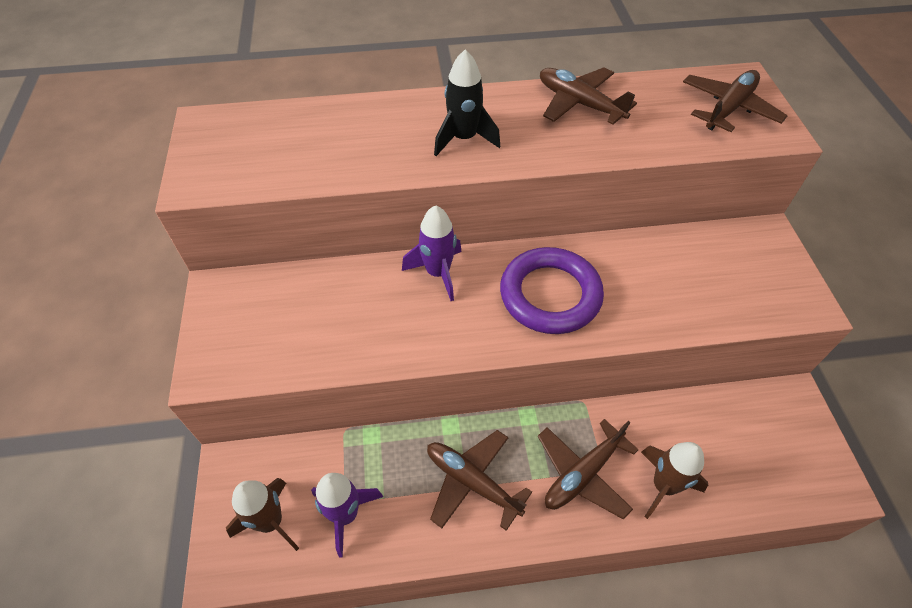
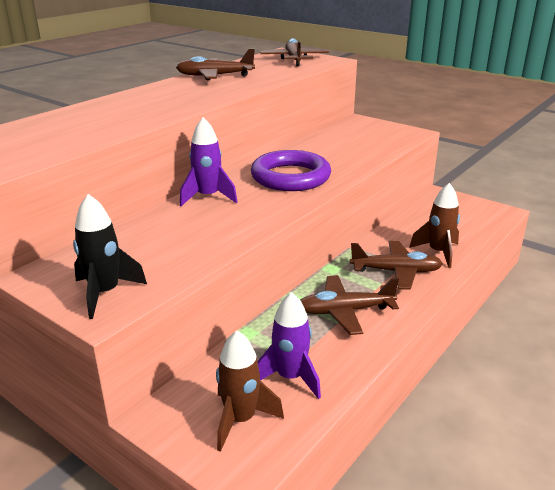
camera: 45 degrees left, 25 degrees down
(464, 139) = (168, 102): black rocket -> black rocket (105, 293)
(583, 474) = (396, 271): brown plane -> brown plane turned 90 degrees counterclockwise

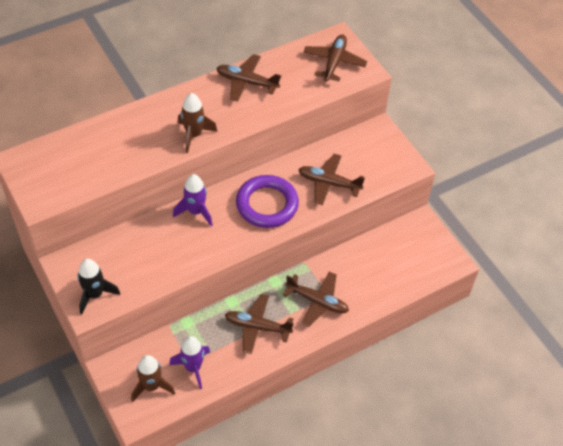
camera: 20 degrees right, 25 degrees up
(344, 153) = (329, 183): none -> brown plane
(438, 252) = (363, 292): brown rocket -> brown rocket (194, 135)

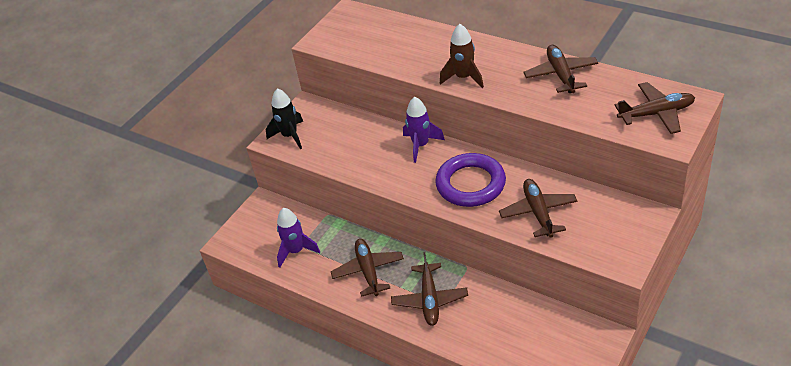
camera: 70 degrees right, 10 degrees down
(151, 386) = (261, 235): brown rocket -> none

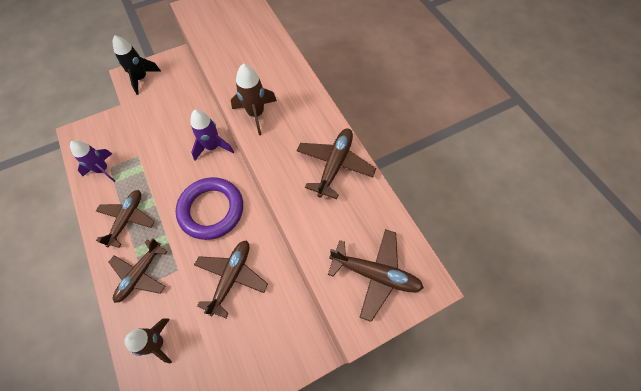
camera: 25 degrees right, 20 degrees up
(502, 333) = (157, 343): none -> brown rocket

